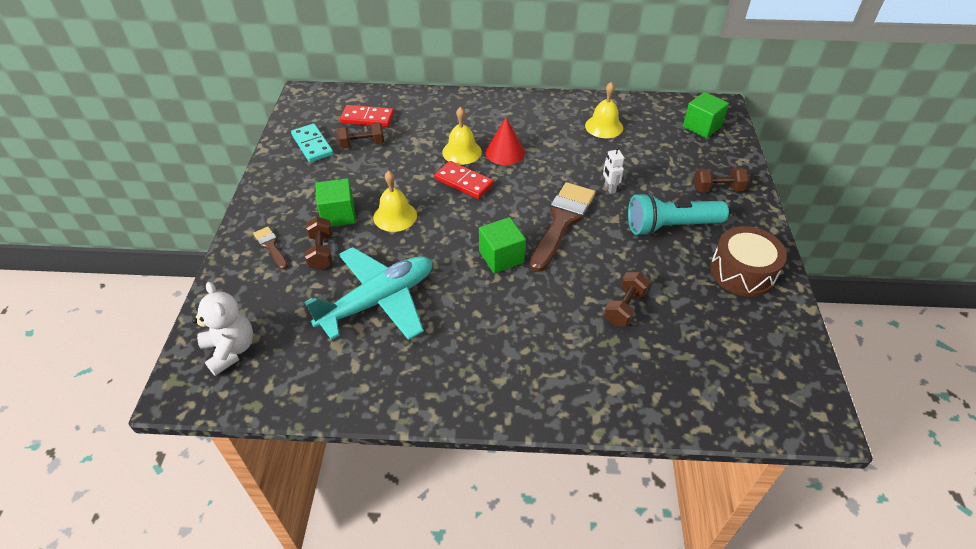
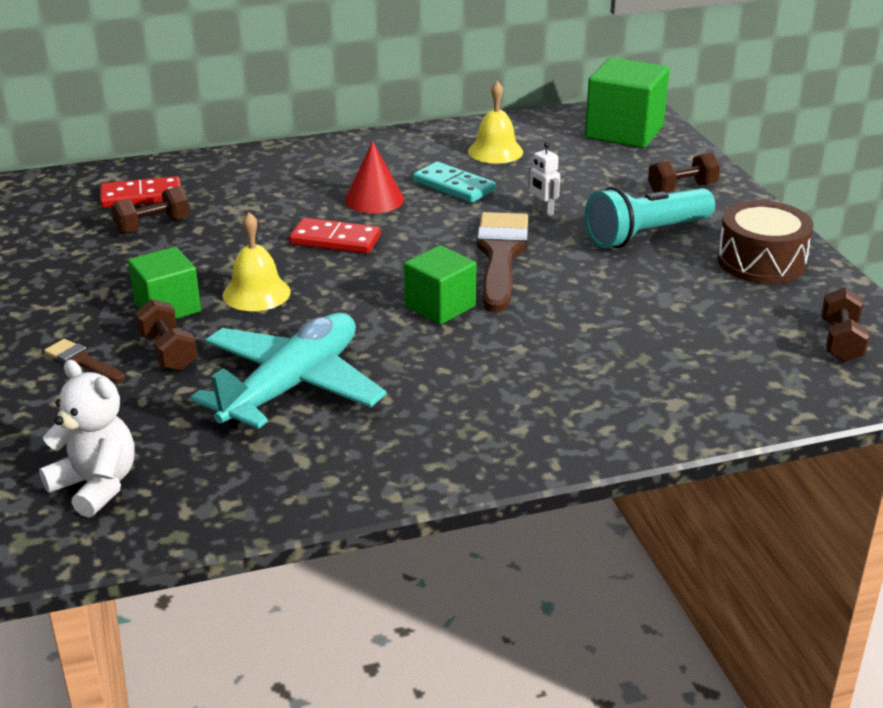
camera: 20 degrees left, 15 degrees down
(312, 145) = (72, 239): turquoise domino -> turquoise domino (453, 186)
(462, 152) = (311, 209): yellow bell -> none
(624, 307) = (637, 324): brown dumbbell -> brown dumbbell (841, 341)
(701, 127) = (624, 132): green cube -> green cube, size x1.58

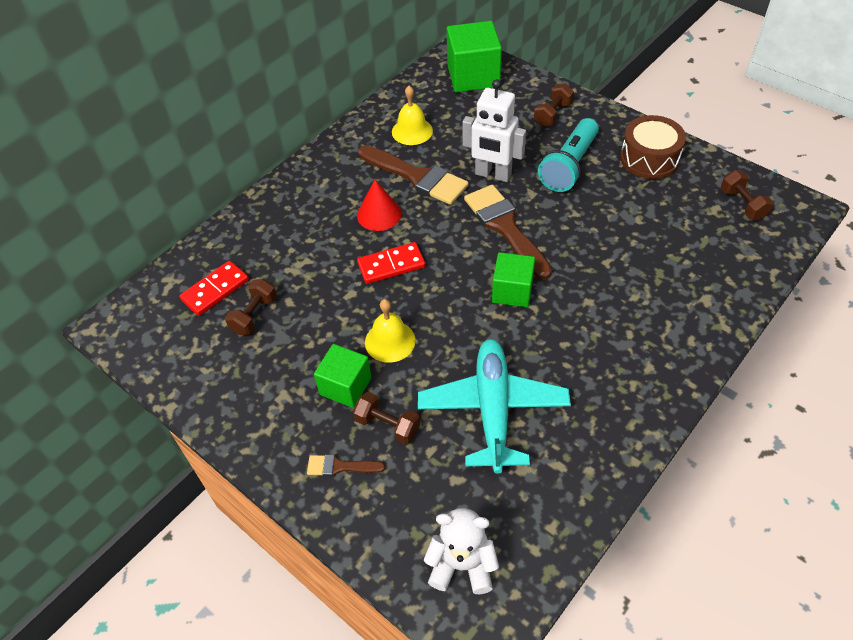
camera: 30 degrees left, 20 degrees up
(453, 186) = (417, 177): turquoise domino -> brown brush
(543, 212) = (493, 174): white robot -> white robot, size x2.09

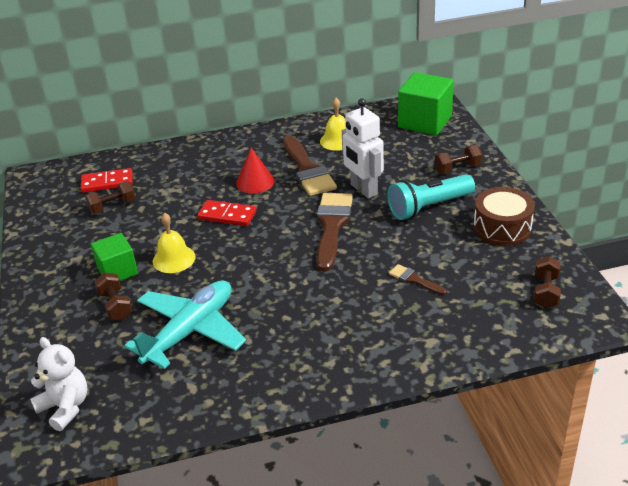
camera: 35 degrees right, 15 degrees down
(340, 466) = (62, 313): brown brush -> brown brush (414, 280)
(512, 291) = (289, 267): green cube -> none

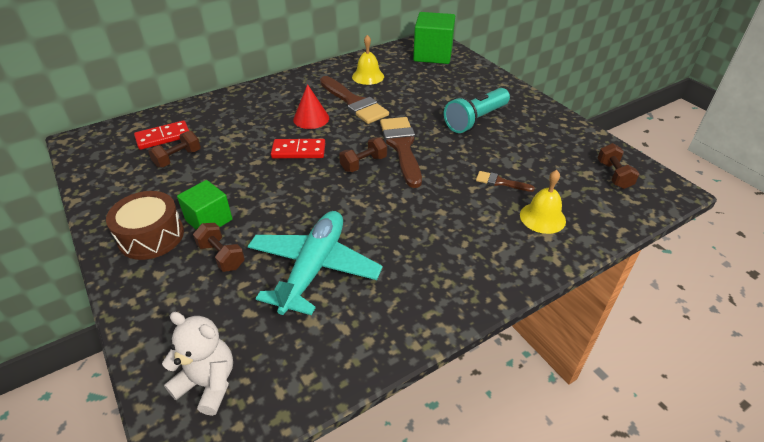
camera: 20 degrees left, 5 degrees up
(174, 259) = (264, 199): yellow bell -> yellow bell (542, 217)
(363, 190) = (412, 113): white robot -> none
(457, 168) = (480, 87): brown dumbbell -> brown dumbbell (363, 164)
(502, 228) = (545, 128): brown drum -> brown drum (151, 236)

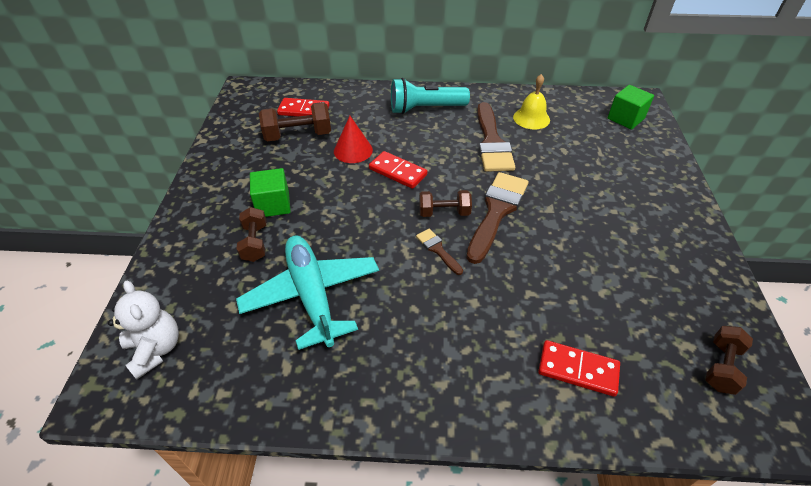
camera: 35 degrees right, 5 degrees up
(151, 236) = (223, 198): brown drum -> none
(178, 158) = (298, 135): brown dumbbell -> brown dumbbell, size x1.52
(311, 118) = (437, 143): red cone -> red cone (353, 150)
(314, 268) = (312, 295): turquoise plane -> turquoise plane turned 75 degrees counterclockwise
(433, 55) = (625, 118): green cube -> green cube, size x0.63
(475, 120) = (605, 216): turquoise flashlight -> turquoise flashlight (425, 109)
(500, 182) = (567, 302): brown brush -> brown brush (438, 250)
(542, 217) = (578, 369): yellow bell -> red domino

